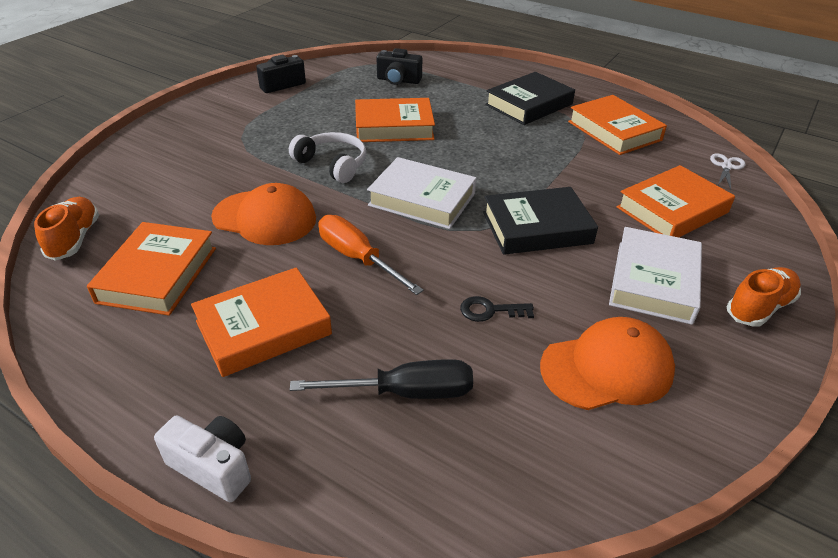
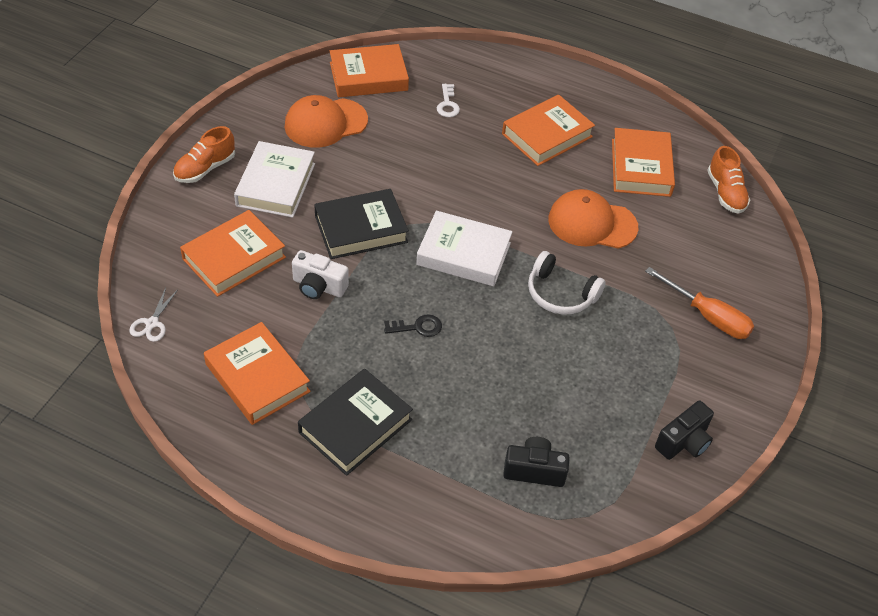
camera: 170 degrees right, 10 degrees up
(213, 467) = (537, 68): white camera -> white camera (318, 286)
(357, 258) = (502, 190): orange screwdriver -> orange screwdriver (708, 316)
(394, 127) = (515, 362): orange book -> orange book (368, 76)
(405, 392) = (447, 104): black screwdriver -> white key
(490, 310) = (399, 155): black key -> black key (418, 327)

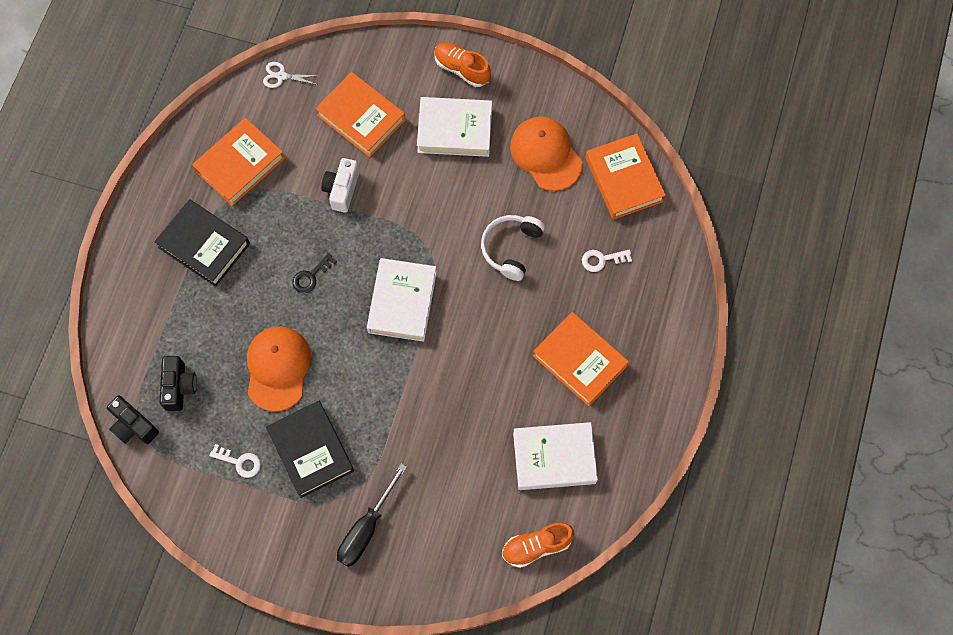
camera: 85 degrees right, 20 degrees up
(361, 229) = (415, 211): black book -> black book (311, 450)
(418, 327) = (311, 276): black key -> black key turned 60 degrees clockwise
(560, 294) = (370, 392): white headphones -> white headphones (511, 248)
(592, 223) = (465, 414): orange cap -> orange cap (278, 368)
(631, 419) = (240, 462): none -> white key
(640, 167) = (554, 458): orange book -> white book
(683, 442) = (222, 508): black camera -> black camera (133, 426)
(708, 316) = (366, 528): orange screwdriver -> black screwdriver

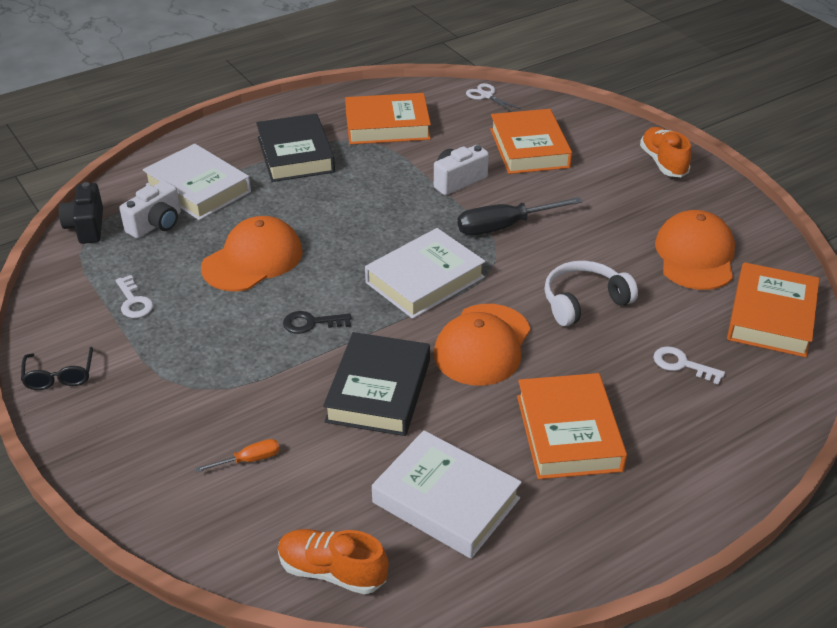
camera: 40 degrees right, 30 degrees down
(179, 387) = (156, 224): black camera -> white camera
(260, 551) = (59, 376): none -> black glasses
(311, 276) = (361, 218): black key -> black key (311, 323)
(311, 450) = (204, 333): black book -> black book (378, 391)
(366, 528) = (176, 426): black screwdriver -> black screwdriver (504, 226)
(429, 516) = (249, 460): none -> orange screwdriver
(454, 130) = (613, 196): white book -> white book (198, 188)
(482, 330) = (482, 345): none -> orange cap

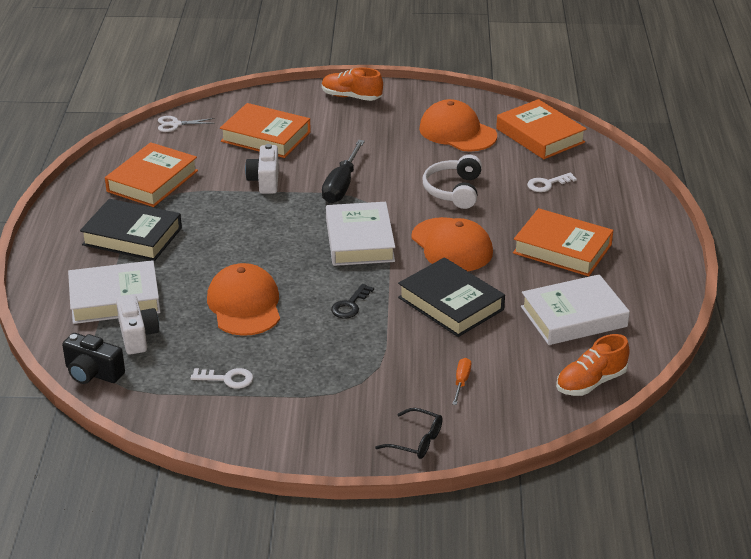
camera: 55 degrees left, 5 degrees down
(59, 376) = (277, 443): black glasses -> black glasses (416, 441)

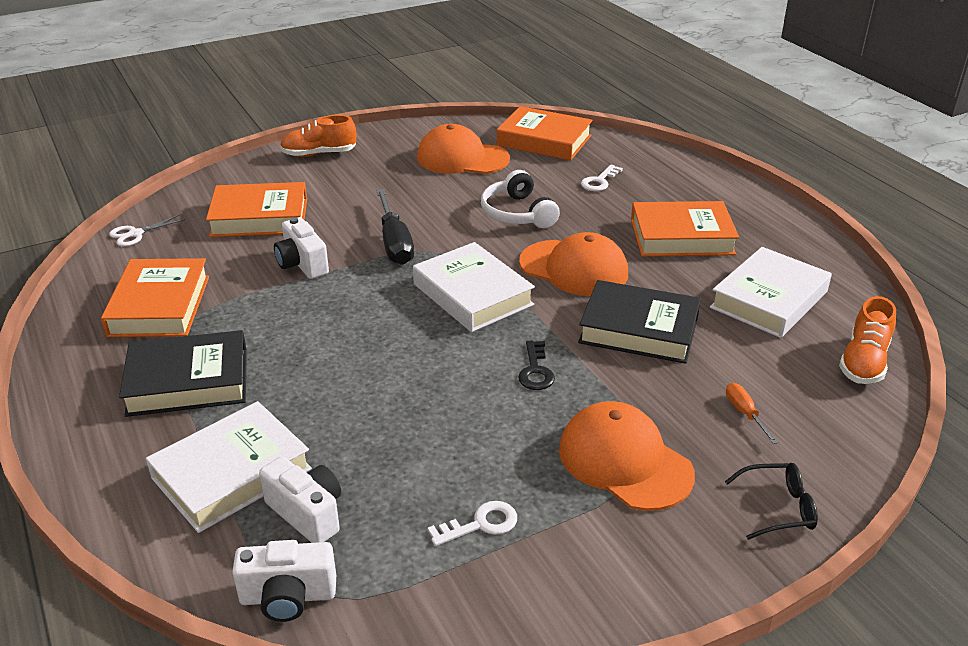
camera: 30 degrees left, 0 degrees up
(93, 373) = (288, 597): black camera -> white camera
(244, 305) = (412, 416): orange cap -> orange cap (624, 461)

